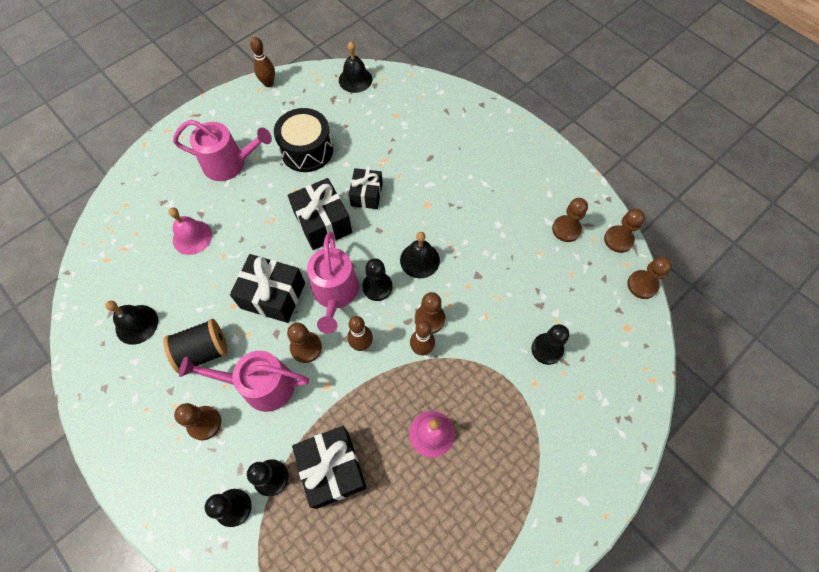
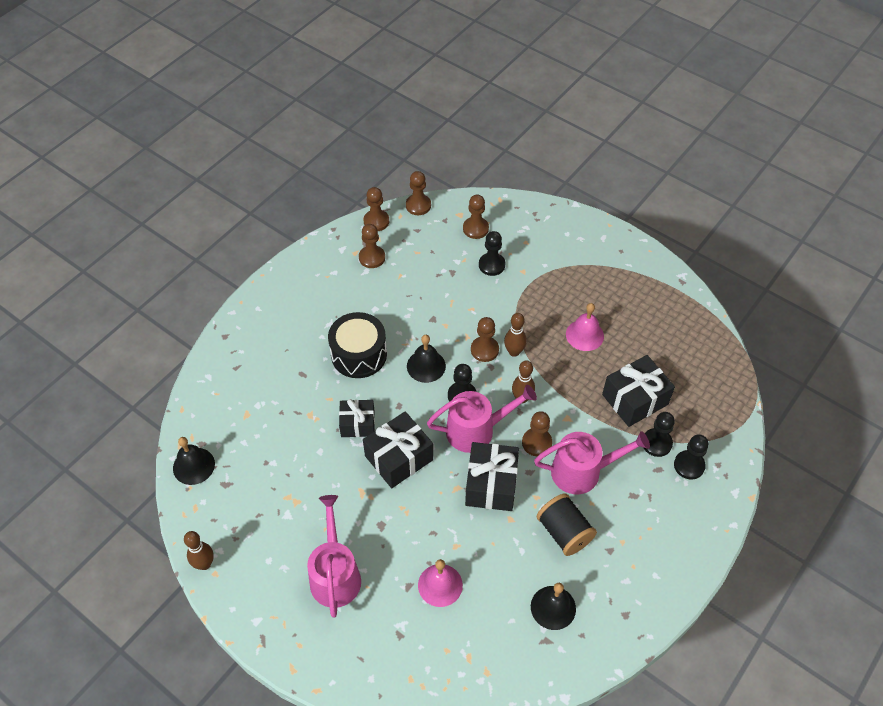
camera: 100 degrees left, 10 degrees down
(204, 423) = (629, 510): brown pawn -> brown pawn (475, 229)
(261, 385) = (582, 471): pink watering can -> pink watering can turned 90 degrees counterclockwise
(307, 150) = (306, 495): black drum -> black drum (359, 354)

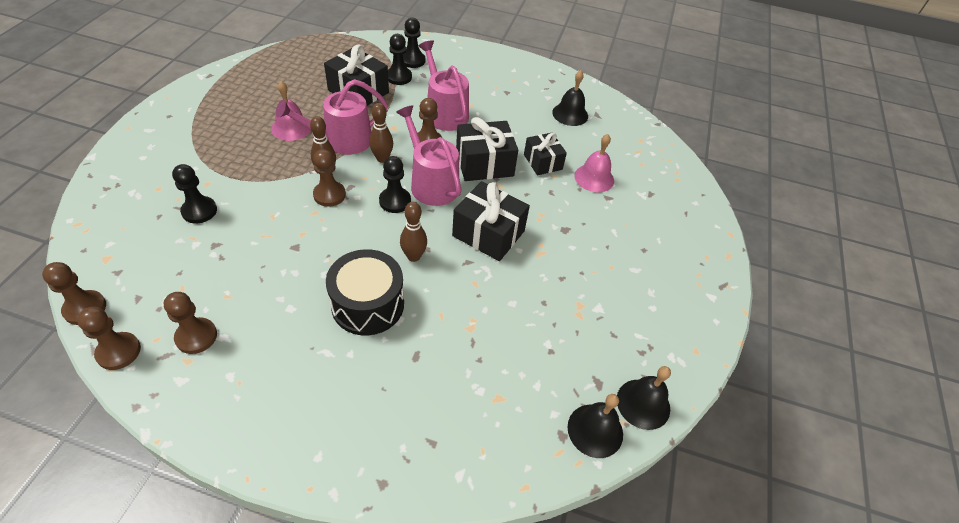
camera: 115 degrees left, 5 degrees down
(204, 564) = (694, 365): brown bowling pin -> brown bowling pin (413, 256)
(335, 575) = (631, 250): pink watering can -> pink watering can (342, 141)
(357, 424) = (464, 278): black gift -> black gift (543, 162)
(426, 366) = (365, 238): black bell -> black bell (643, 404)
(475, 229) = (134, 237): brown pawn -> none
(564, 532) = (505, 116): black spool -> none

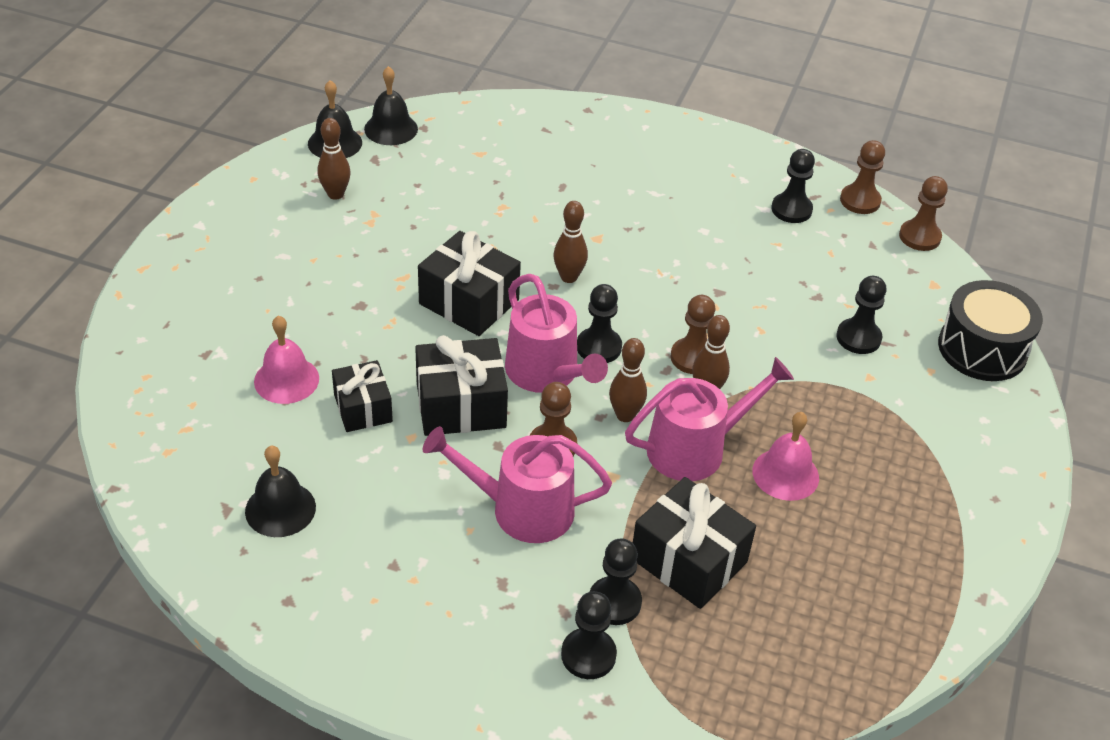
camera: 175 degrees left, 5 degrees down
(196, 336) = (791, 209): brown pawn -> black pawn
(368, 304) = (619, 230): black drum -> black drum (982, 349)
(444, 113) = (522, 509): pink watering can -> pink watering can turned 120 degrees clockwise
(618, 335) = (335, 194): none -> brown bowling pin

